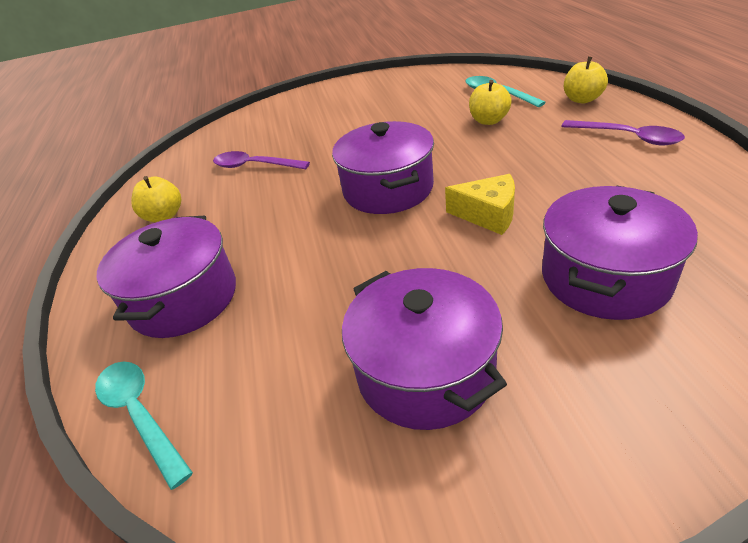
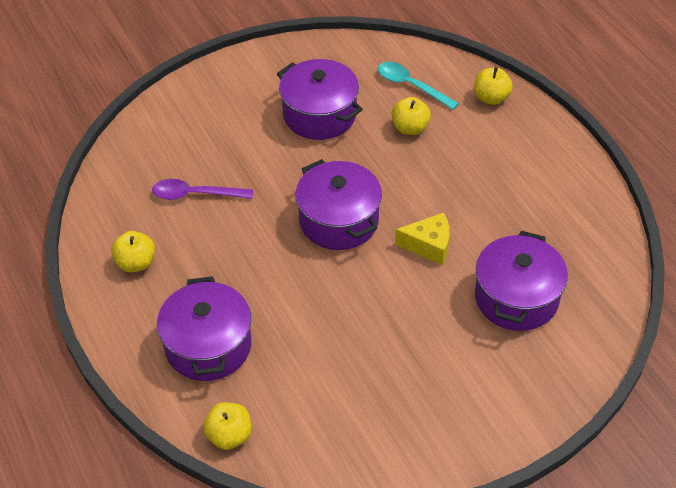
camera: 20 degrees left, 10 degrees up
(140, 414) = (229, 436): turquoise spoon -> yellow apple
(425, 371) = (411, 381): purple pot -> purple pot (319, 115)
(628, 137) = (531, 152): purple spoon -> none

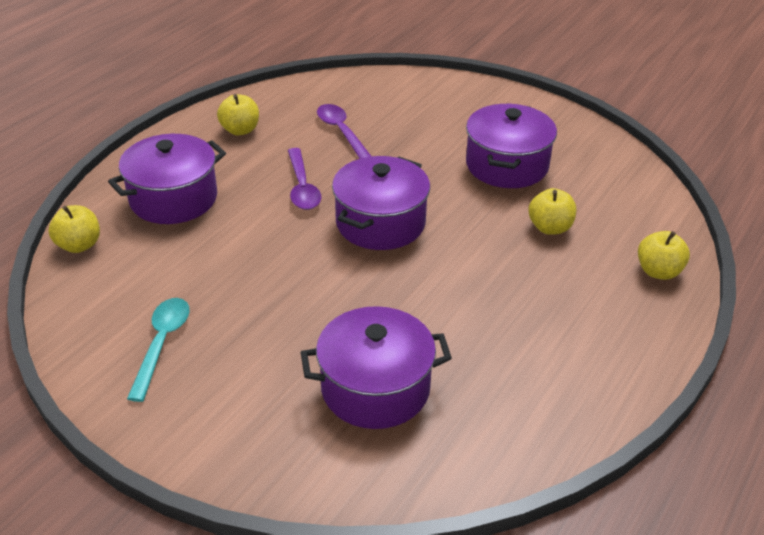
camera: 60 degrees right, 10 degrees down
(256, 251) = (302, 187): none -> purple spoon
(410, 85) = (610, 208): turquoise spoon -> turquoise spoon (162, 343)
(428, 245) = (398, 294): yellow cheese -> none

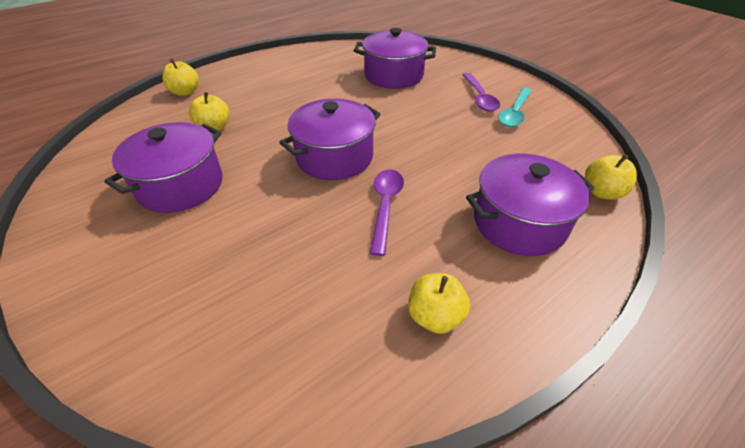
camera: 160 degrees left, 5 degrees up
(341, 132) = (306, 275): purple spoon -> purple spoon (480, 98)

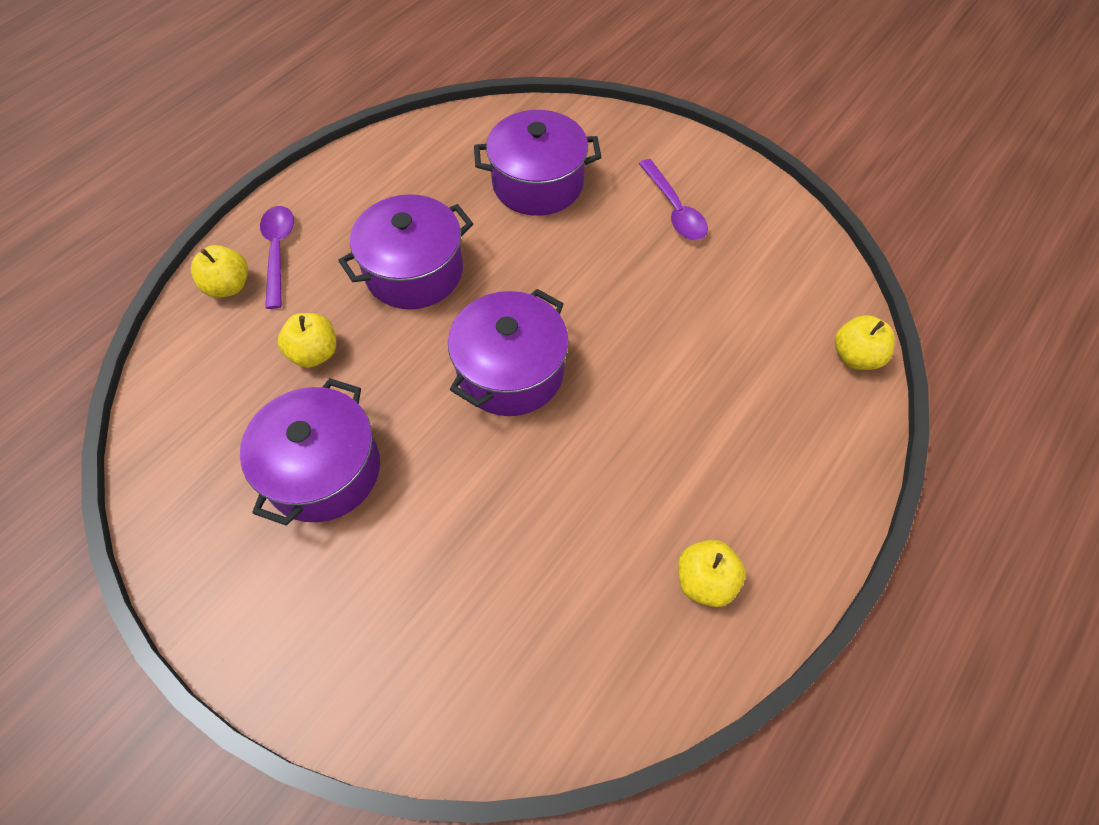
camera: 15 degrees left, 15 degrees up
(385, 206) = (605, 440): purple spoon -> purple spoon (278, 251)
(514, 113) = (728, 233): turquoise spoon -> none
(519, 222) = (768, 428): purple pot -> purple pot (414, 271)

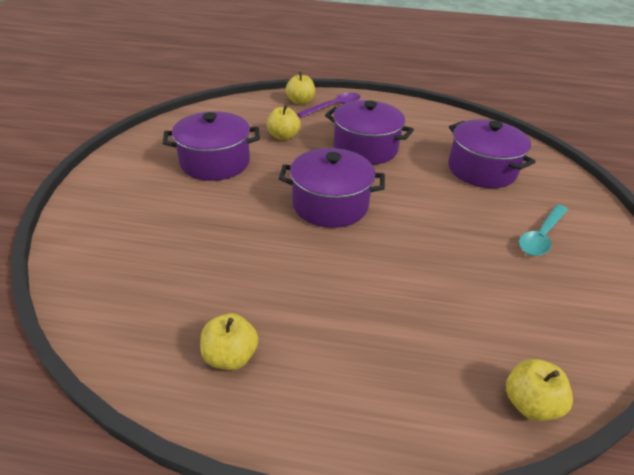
camera: 60 degrees right, 20 degrees down
(674, 210) = (541, 237): purple spoon -> turquoise spoon

